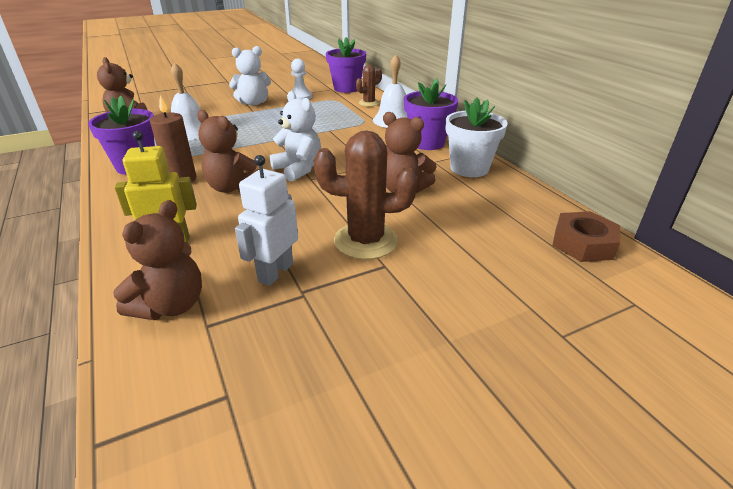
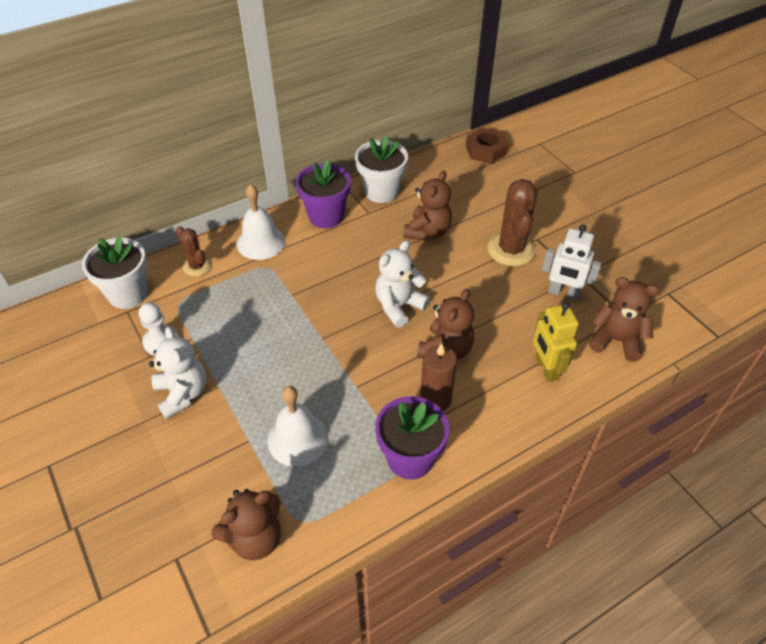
camera: 95 degrees left, 15 degrees up
(346, 88) = (128, 294): purple flower pot -> white flower pot

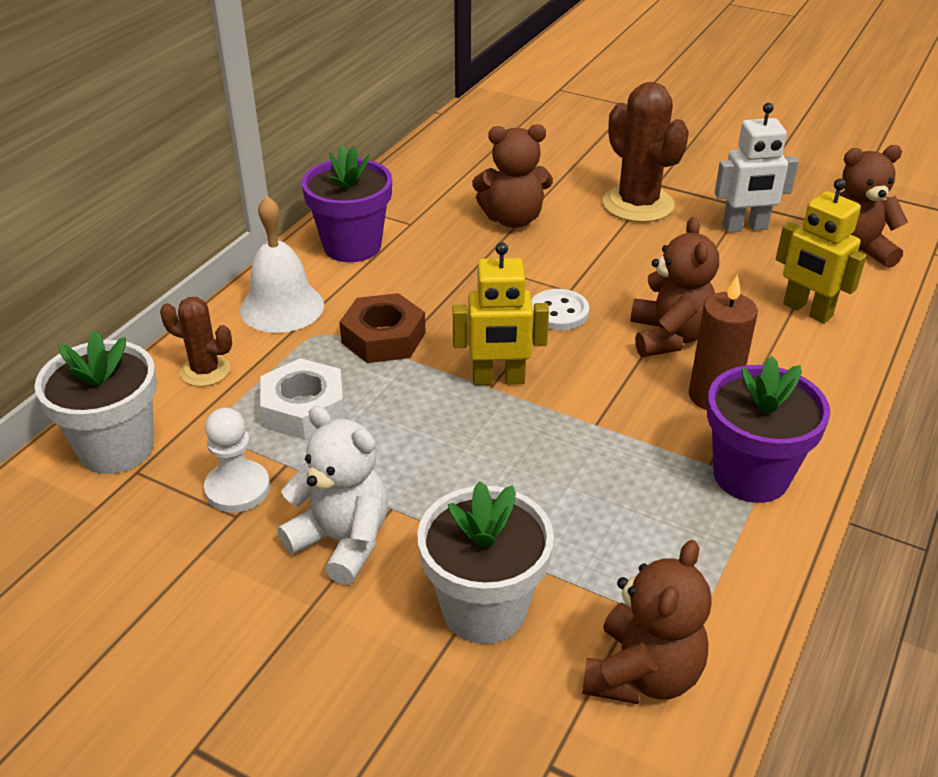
camera: 30 degrees left, 10 degrees down
(224, 309) = (304, 408): none -> white nut
(298, 439) = (578, 521): white bell -> none
(330, 335) = (498, 379): none -> yellow robot
(381, 191) = (405, 195): white flower pot -> white flower pot (484, 608)
(399, 306) = (559, 312): white teddy bear -> white button
(427, 232) = (513, 219): brown teddy bear -> brown teddy bear turned 90 degrees clockwise
(485, 150) = (499, 113): brown nut -> brown nut (383, 338)

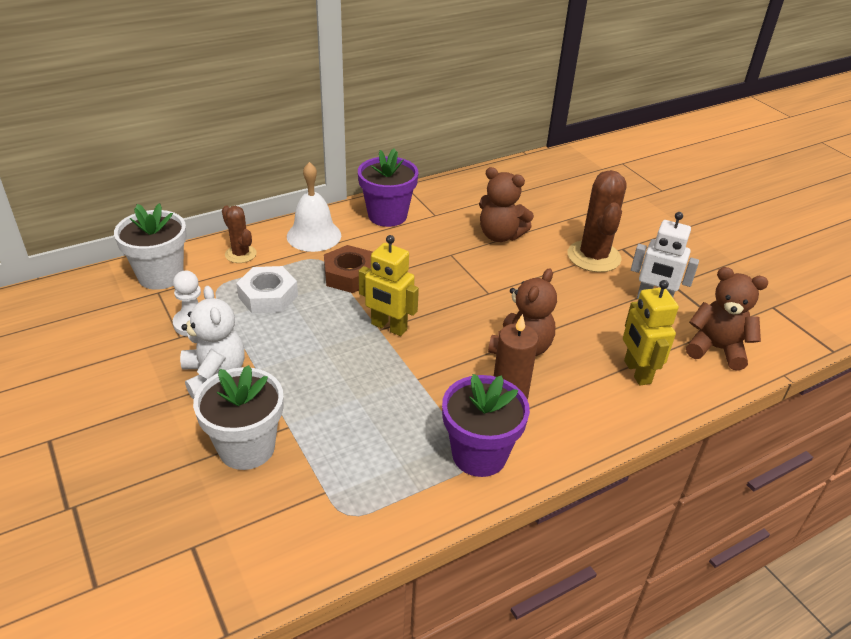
camera: 30 degrees right, 0 degrees up
(559, 312) = (467, 303): white button -> none
(642, 674) = (290, 529): brown teddy bear -> none

